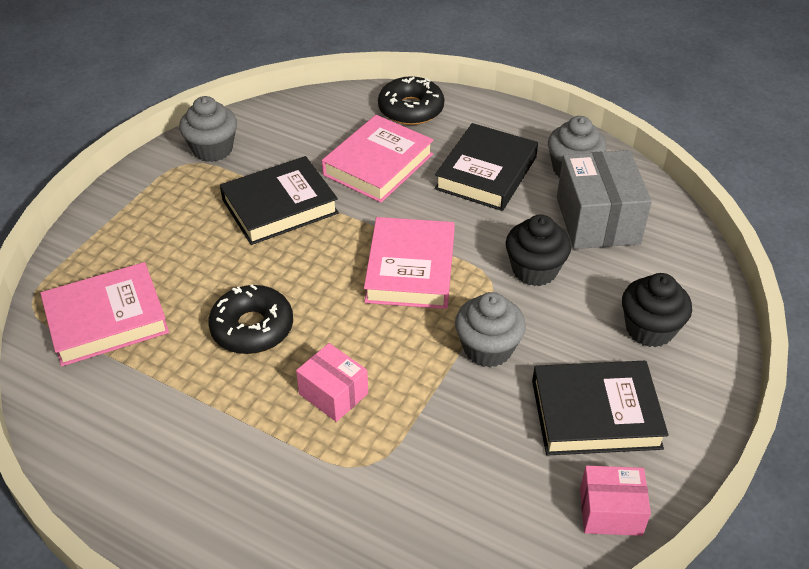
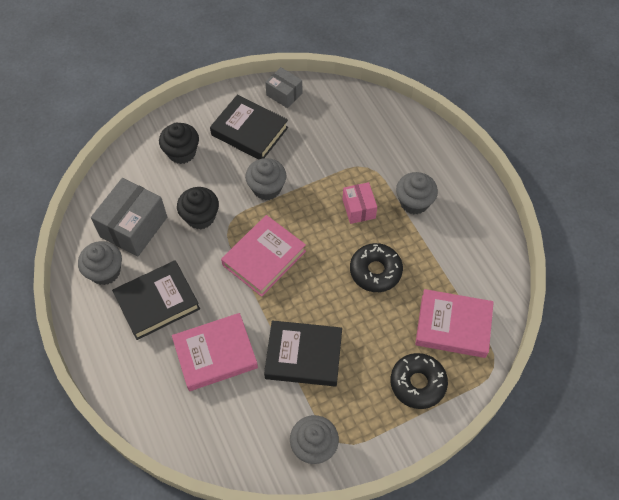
camera: 145 degrees left, 15 degrees up
(253, 450) = (414, 202): none -> grey cupcake
(411, 109) = (148, 397): black donut -> black donut (417, 383)
(610, 511) = (284, 94): pink box -> grey box

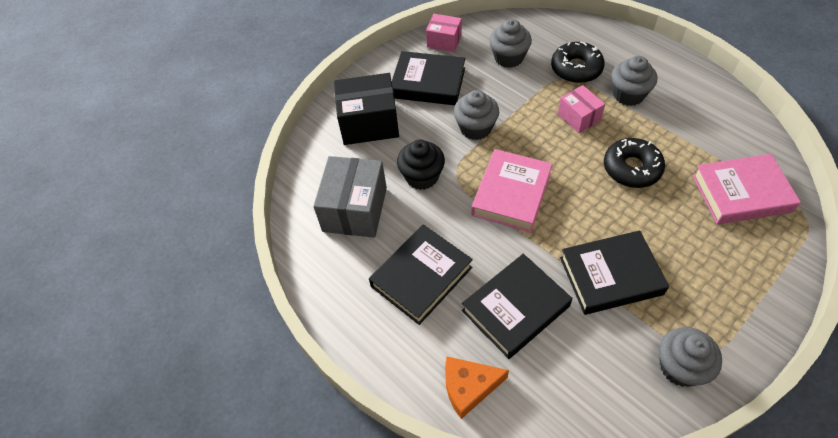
camera: 15 degrees left, 5 degrees down
(105, 271) = (346, 265): grey cupcake -> grey cupcake (508, 57)
(149, 401) = (469, 387): none -> orange cheese
(182, 152) = (369, 123): black cupcake -> black box
(215, 354) = (515, 308): pink book -> black book
(284, 94) = (444, 41): grey box -> pink box
(417, 383) = (744, 261): black donut -> black donut (576, 68)

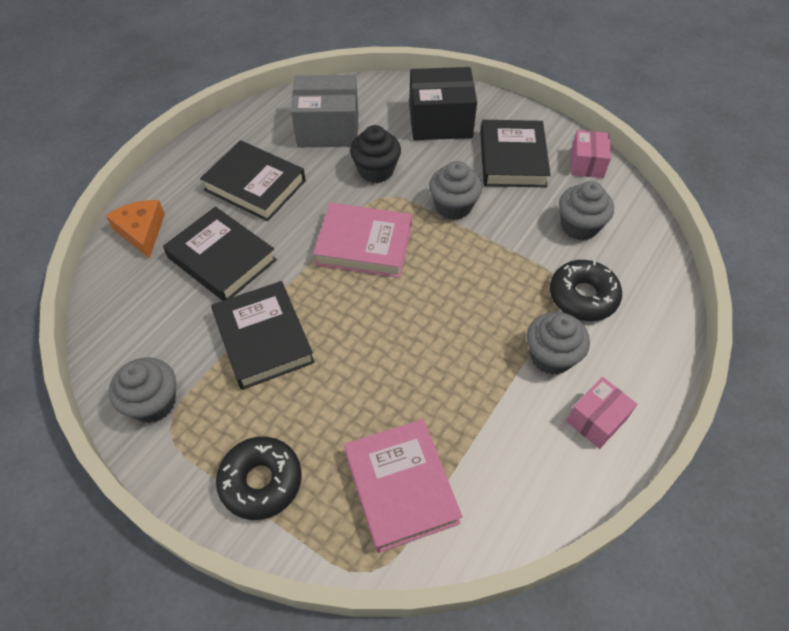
camera: 75 degrees right, 0 degrees up
(369, 123) = (440, 121): black box -> black box turned 75 degrees counterclockwise
(578, 117) = (495, 302): pink box -> pink box (596, 420)
(631, 168) = (421, 359): black donut -> black donut (261, 481)

